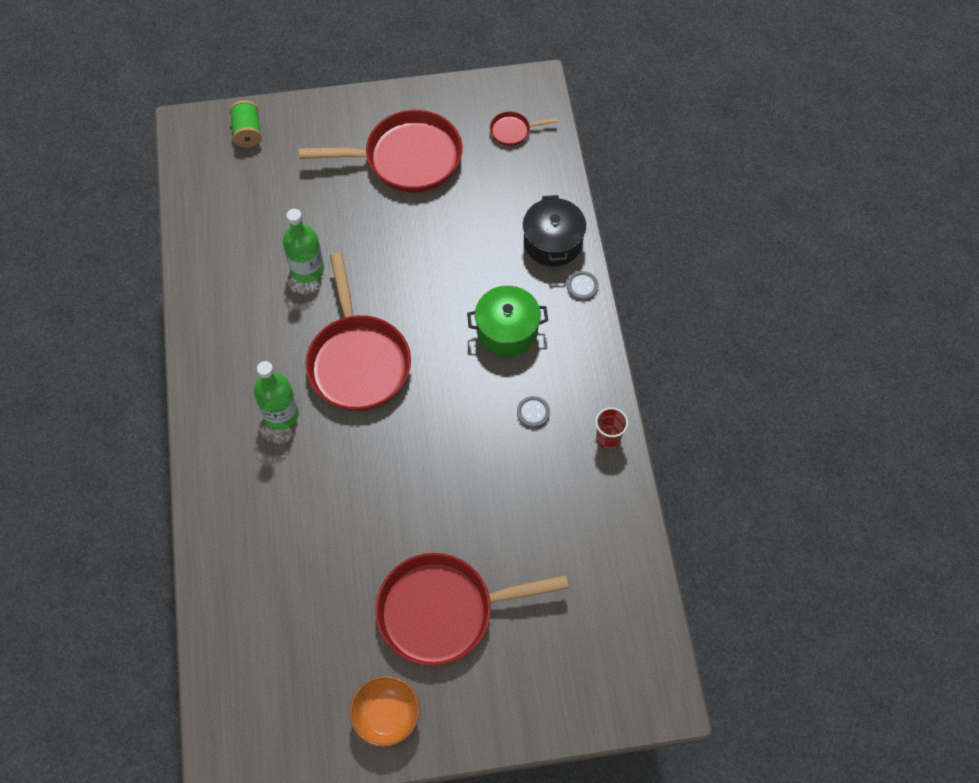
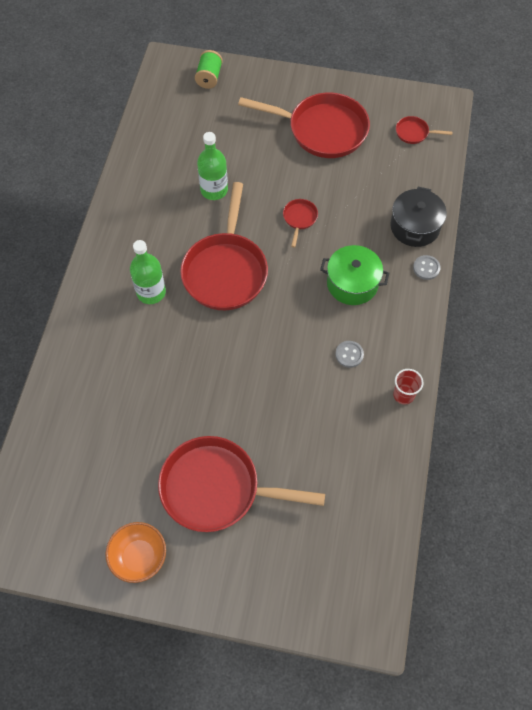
camera: 20 degrees right, 0 degrees up
(420, 273) = (299, 219): none -> red pan

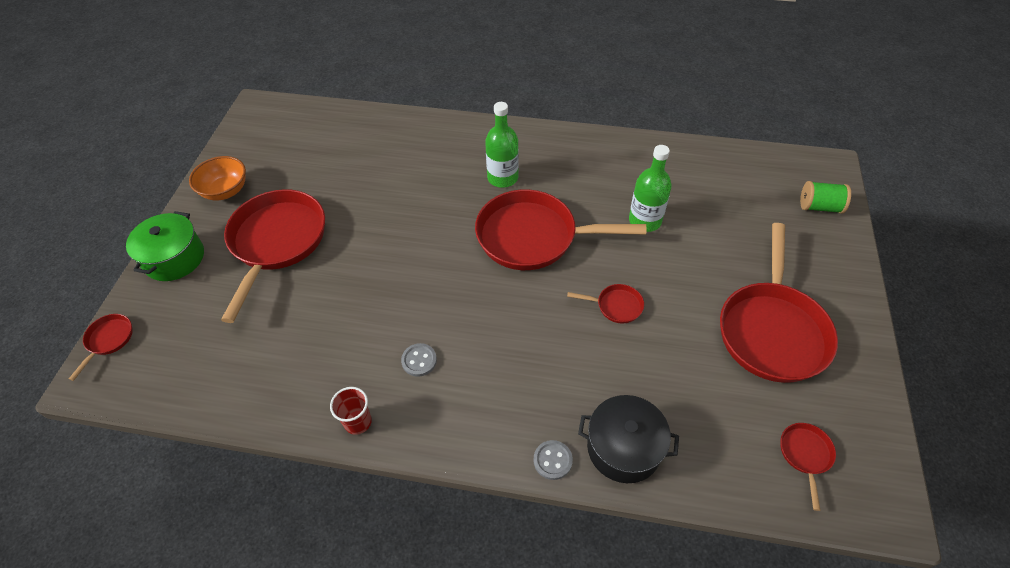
camera: 90 degrees right, 10 degrees down
(329, 625) = (108, 340): none -> red pan
(352, 283) = (522, 365): green pot -> green pot (174, 258)

